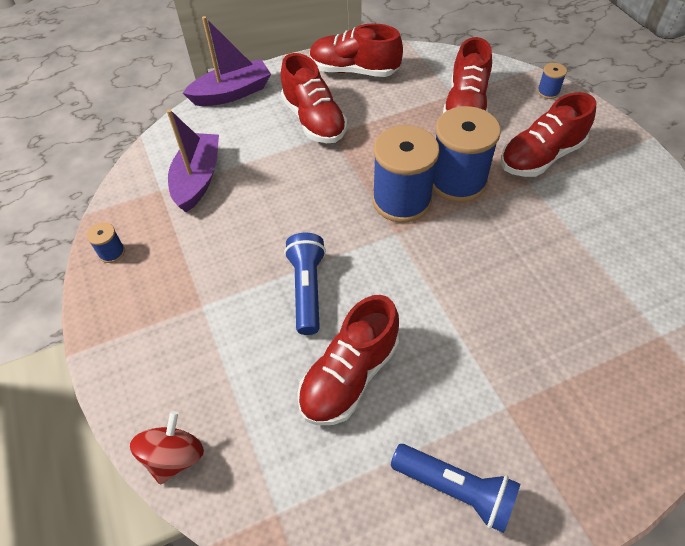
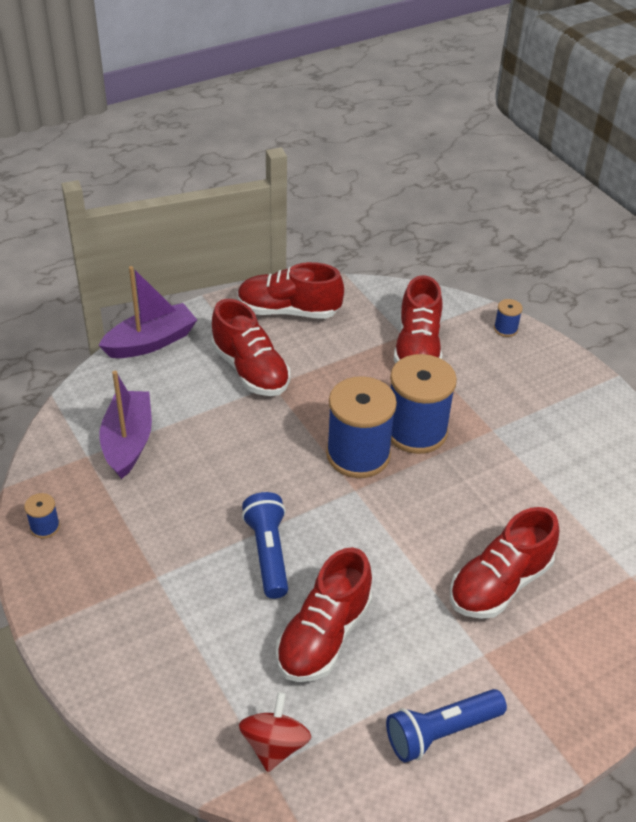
camera: 10 degrees left, 10 degrees down
(174, 456) = (154, 726): red spinning top -> red spinning top (274, 745)
(456, 489) = (441, 732): blue flashlight -> blue flashlight turned 135 degrees clockwise
(541, 157) = (502, 401): red shoe -> red shoe (499, 584)

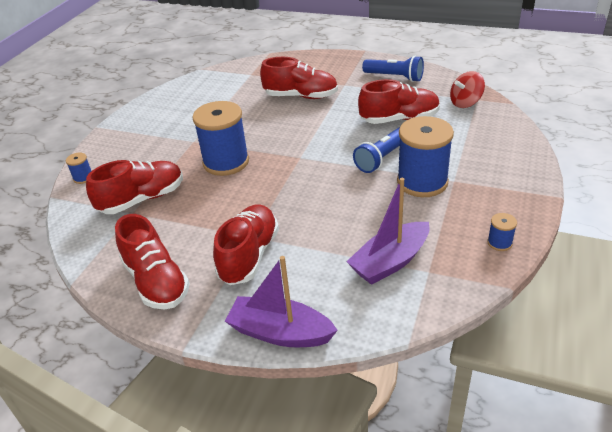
camera: 125 degrees left, 5 degrees down
(358, 454) = (272, 170): blue spool -> blue spool (422, 182)

